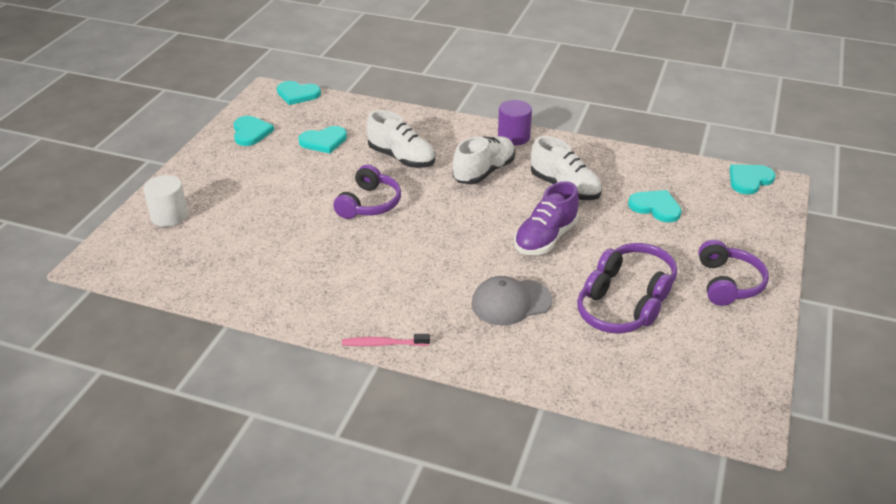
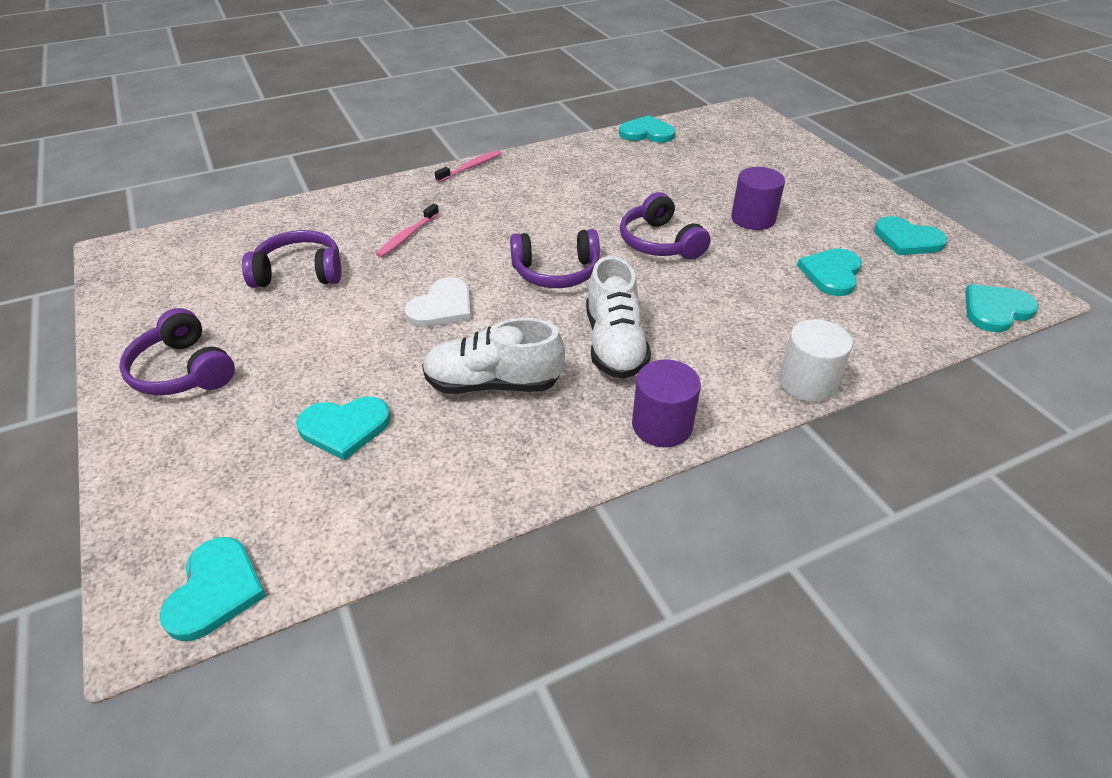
camera: 135 degrees right, 5 degrees up
(169, 216) = (776, 152): white cylinder -> white cylinder (807, 382)
(202, 290) = (646, 133): none -> turquoise heart
(292, 186) = (753, 218): none -> purple cylinder
(401, 158) = (725, 305): white shoe -> none
(511, 302) = (407, 236): grey cap -> pink toothbrush
(545, 238) = (442, 307): purple shoe -> white heart
(639, 278) = (297, 320): purple headphones -> purple headphones (556, 272)

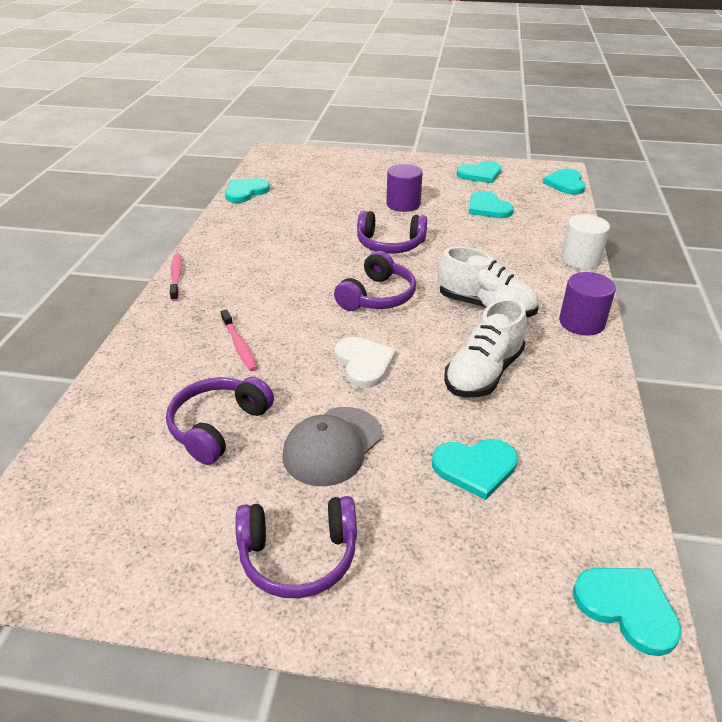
camera: 55 degrees left, 5 degrees down
(316, 336) = (332, 446): none -> grey cap
(344, 428) = (475, 467): turquoise heart -> turquoise heart turned 60 degrees clockwise

